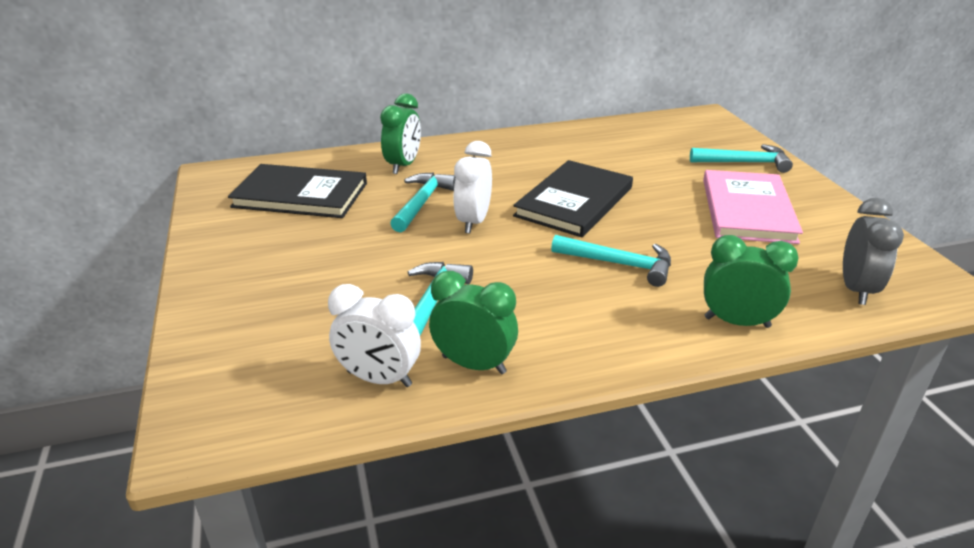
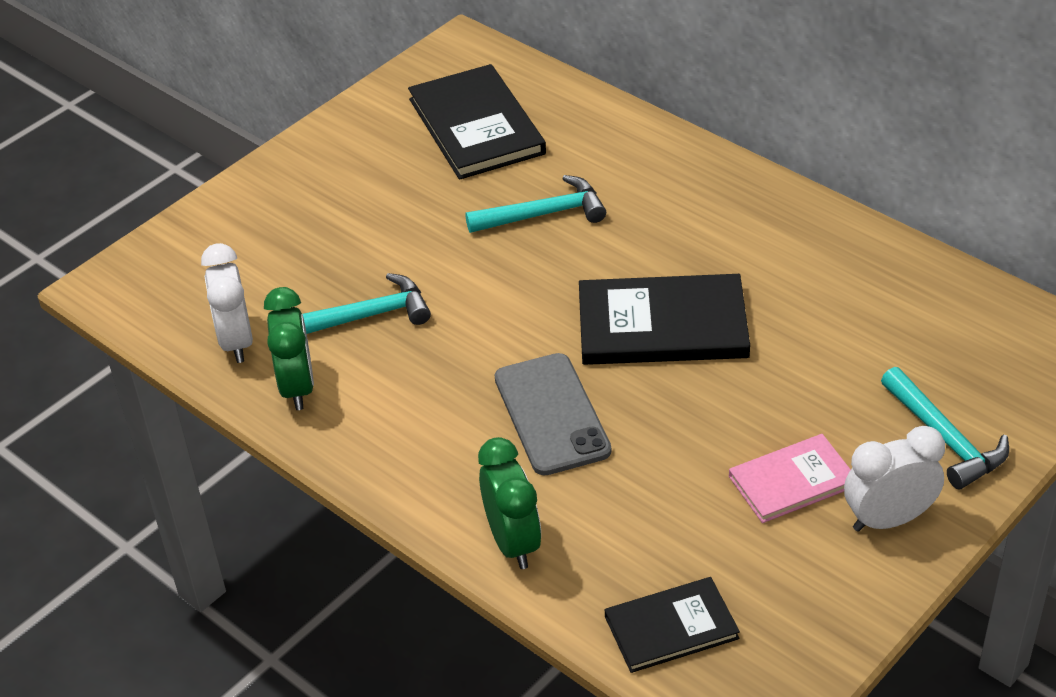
camera: 60 degrees right, 10 degrees up
(403, 165) = (614, 156): green clock -> none
(473, 222) = (538, 270): white clock -> white clock (888, 519)
(619, 264) = (551, 414): turquoise hammer -> grey phone
(747, 210) = (792, 481): pink book -> pink book, size x0.60
(856, 289) = (671, 627): grey clock -> black book

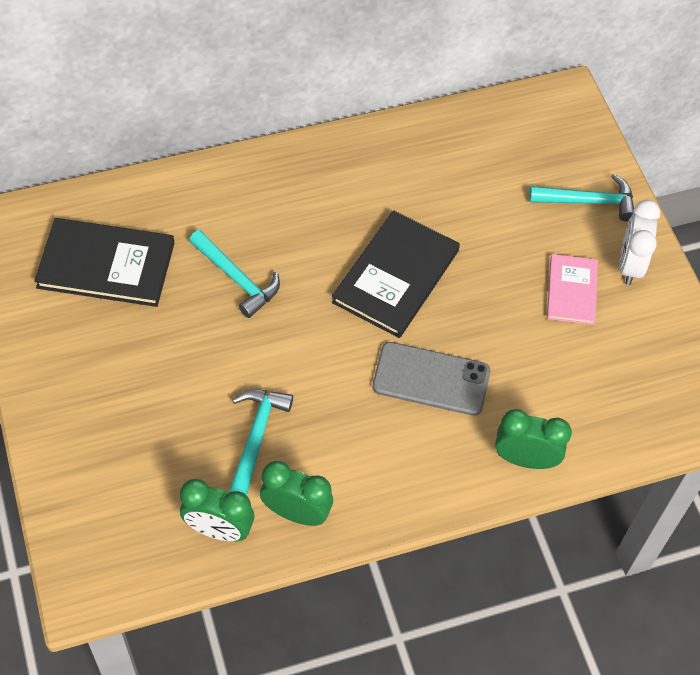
camera: 65 degrees left, 15 degrees up
(236, 341) = (219, 530): white clock -> green clock
(543, 214) = (237, 278): turquoise hammer -> turquoise hammer turned 120 degrees clockwise
(671, 627) = (642, 415): black book -> none

